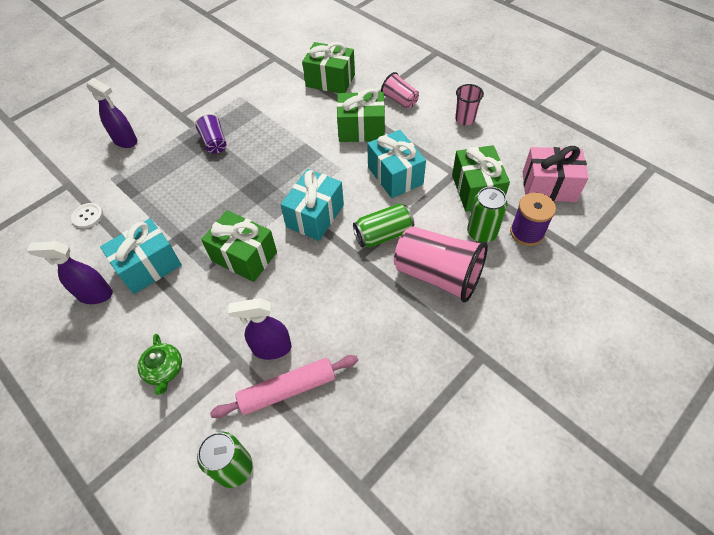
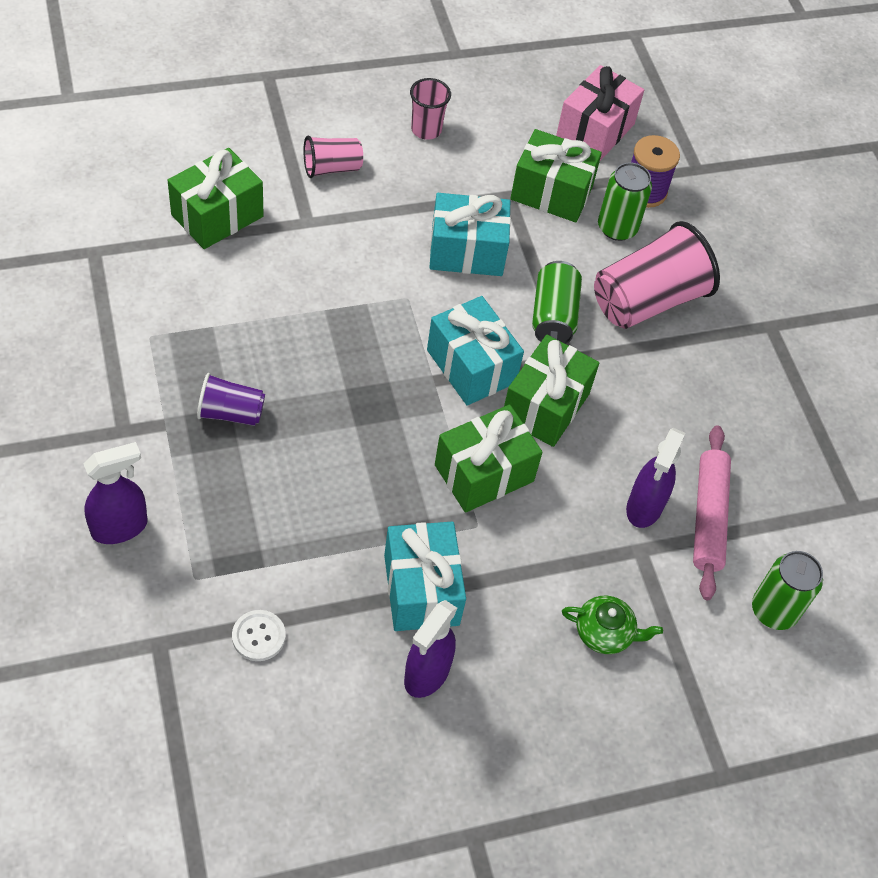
camera: 70 degrees left, 0 degrees up
(361, 129) = (352, 237): green gift -> green gift (545, 406)

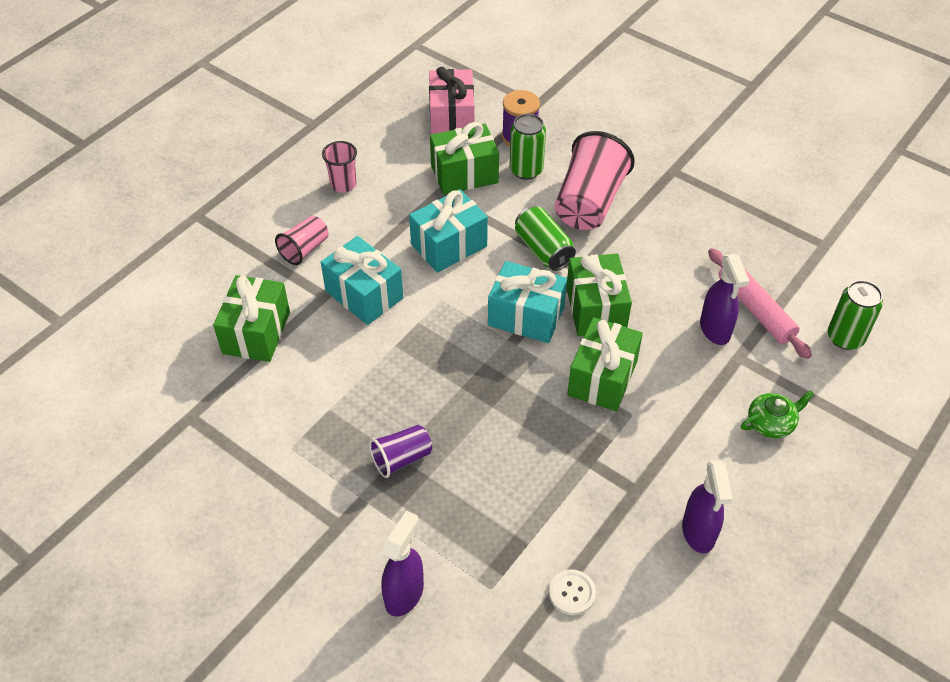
camera: 30 degrees left, 5 degrees down
(421, 590) = (640, 481): turquoise gift -> turquoise gift (364, 294)

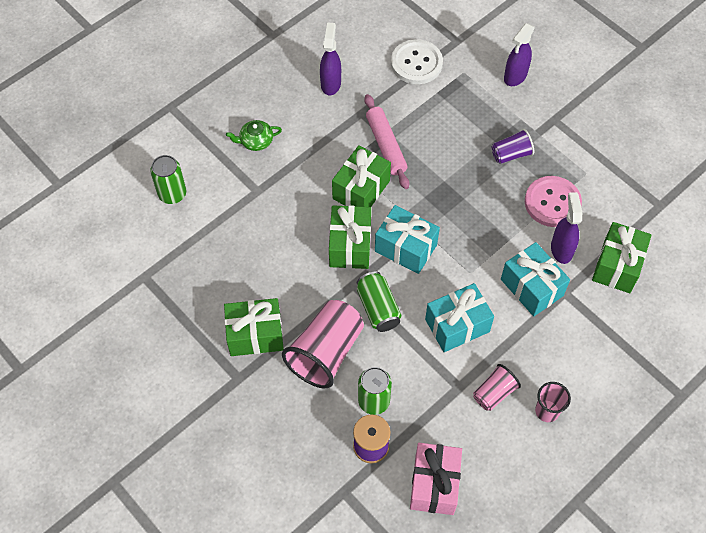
camera: 170 degrees left, 10 degrees up
(305, 249) = (581, 341): pink cup -> pink cup (494, 393)
(340, 399) = (552, 202): none -> pink button
(464, 174) = (432, 405): green gift -> green gift (255, 335)
(572, 593) = (416, 63): white button -> white button, size x1.88
(715, 330) = (265, 214): purple spray bottle -> purple spray bottle (561, 249)
(755, 309) = (227, 227): pink rolling pin -> pink rolling pin (386, 145)

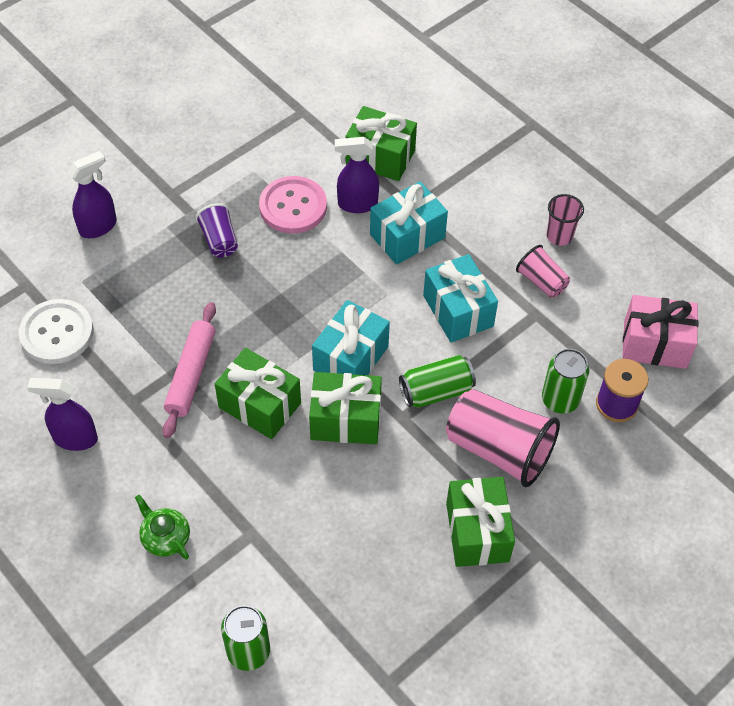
camera: 90 degrees left, 5 degrees down
(256, 141) = (165, 537): green teapot -> green teapot turned 150 degrees clockwise
(386, 145) = (191, 374): pink rolling pin -> pink rolling pin turned 60 degrees counterclockwise
(515, 76) = (98, 226): purple spray bottle -> purple spray bottle turned 75 degrees counterclockwise

